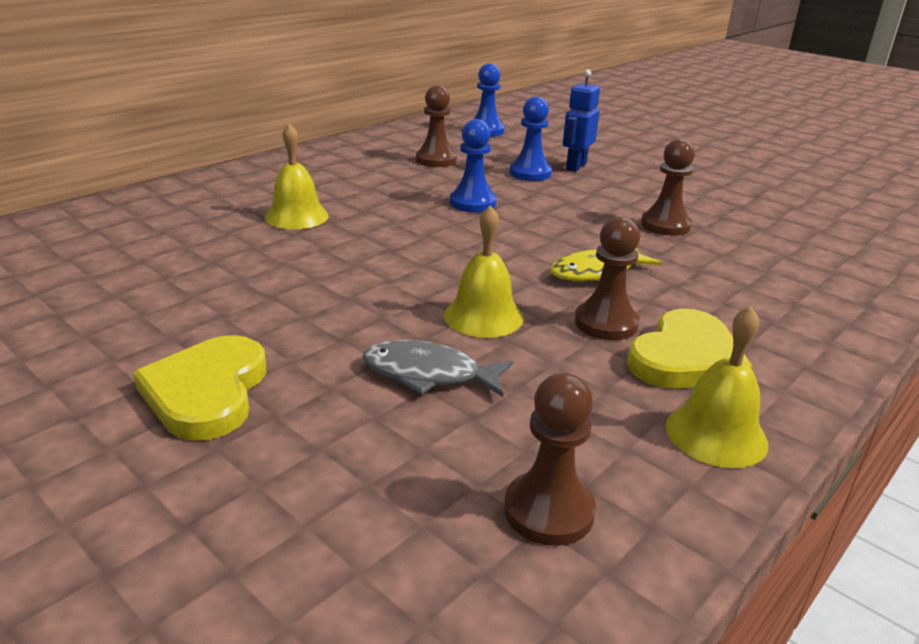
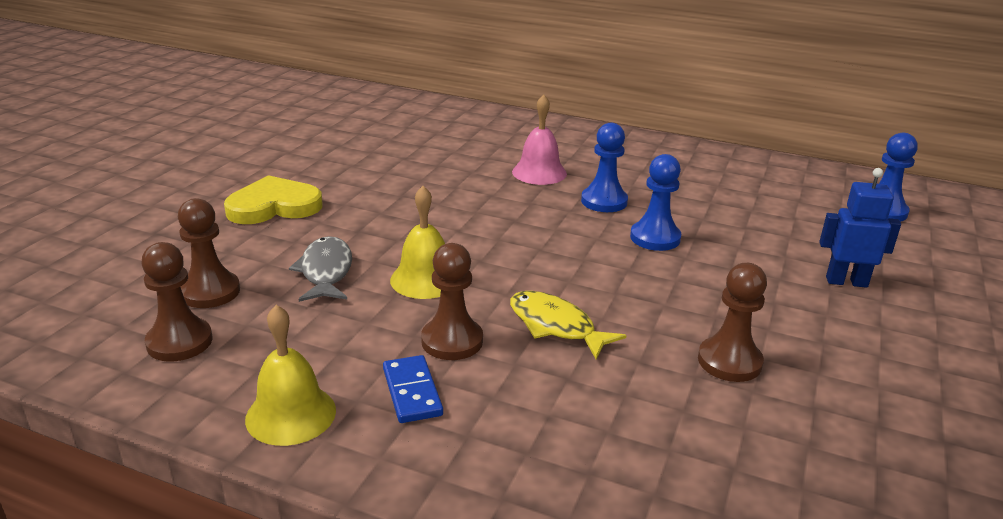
camera: 70 degrees right, 0 degrees up
(296, 216) = (539, 172): yellow bell -> pink bell
(436, 160) = (745, 201): brown pawn -> brown pawn (210, 292)
(530, 173) = (781, 256): blue pawn -> blue pawn (604, 201)
(685, 358) = (412, 392): yellow heart -> blue domino

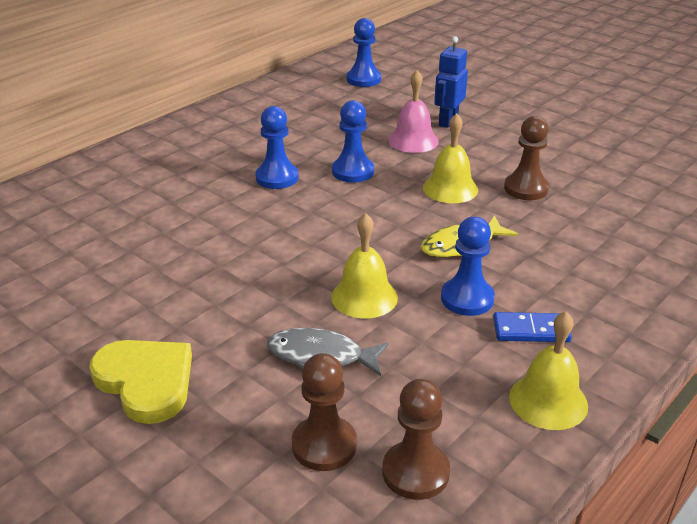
camera: 70 degrees left, 5 degrees up
(274, 206) = (146, 382): yellow heart -> yellow heart turned 135 degrees clockwise
(452, 341) = (467, 299): brown pawn -> blue pawn
(539, 172) = (196, 196): pink bell -> pink bell (413, 140)
(675, 303) = (450, 188): none -> yellow bell

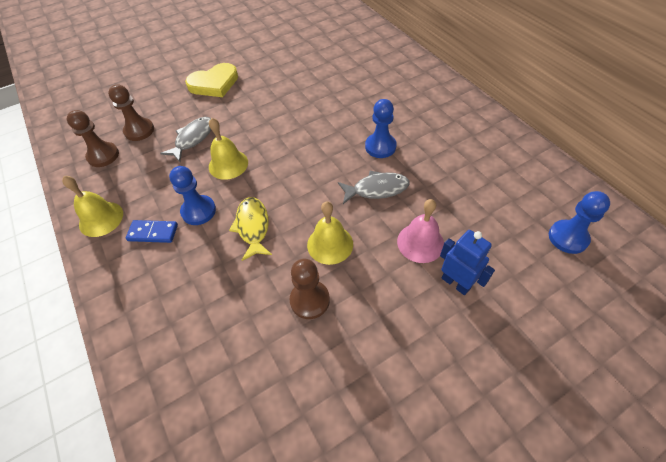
camera: 110 degrees right, 20 degrees up
(352, 171) = (376, 189): blue pawn -> grey fish
(531, 330) = (153, 233): blue domino -> blue domino turned 75 degrees clockwise

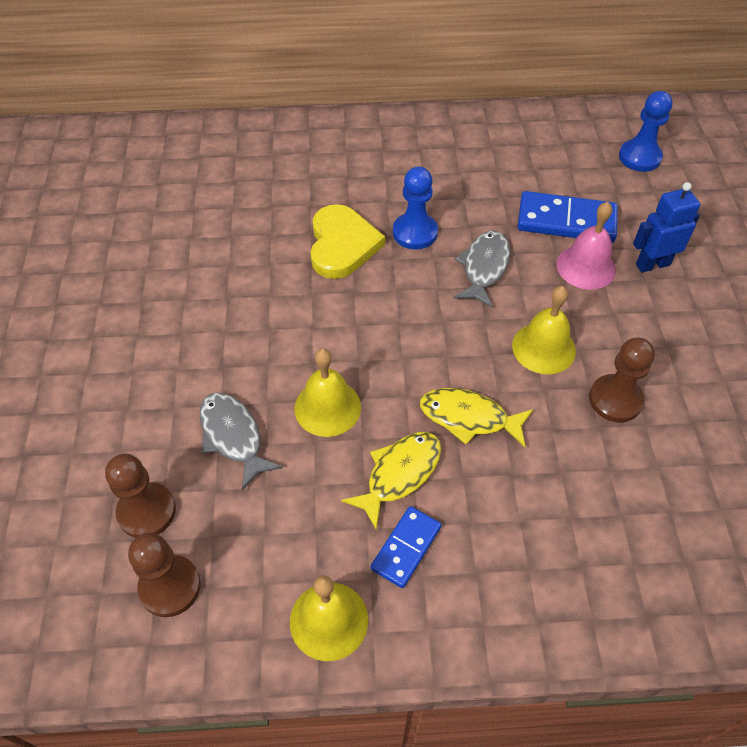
camera: 65 degrees left, 0 degrees up
(198, 211) = (399, 474): blue pawn -> yellow fish
(214, 83) = (114, 365): yellow heart -> yellow heart (342, 245)
(456, 216) = (566, 221): none -> blue domino

